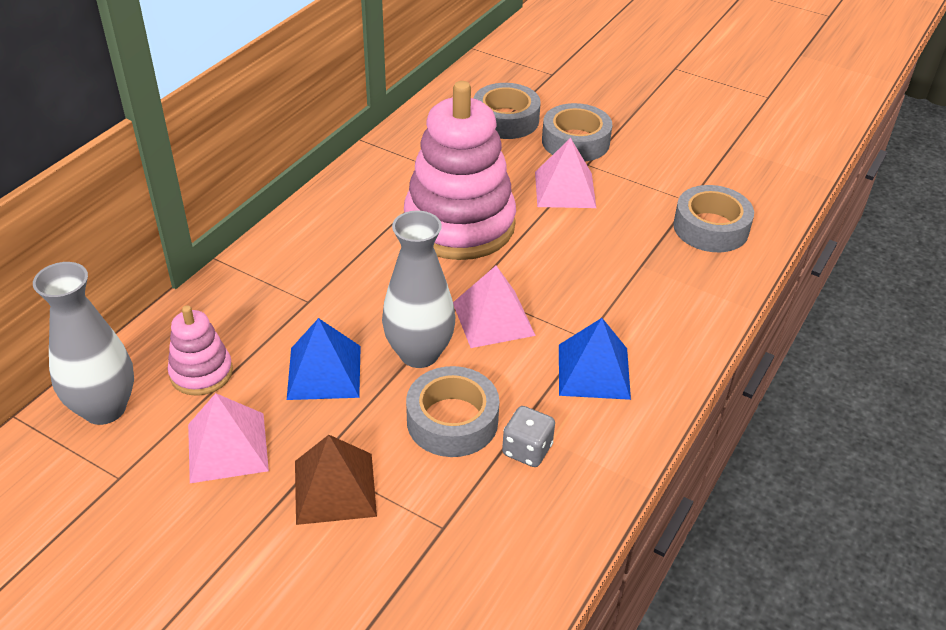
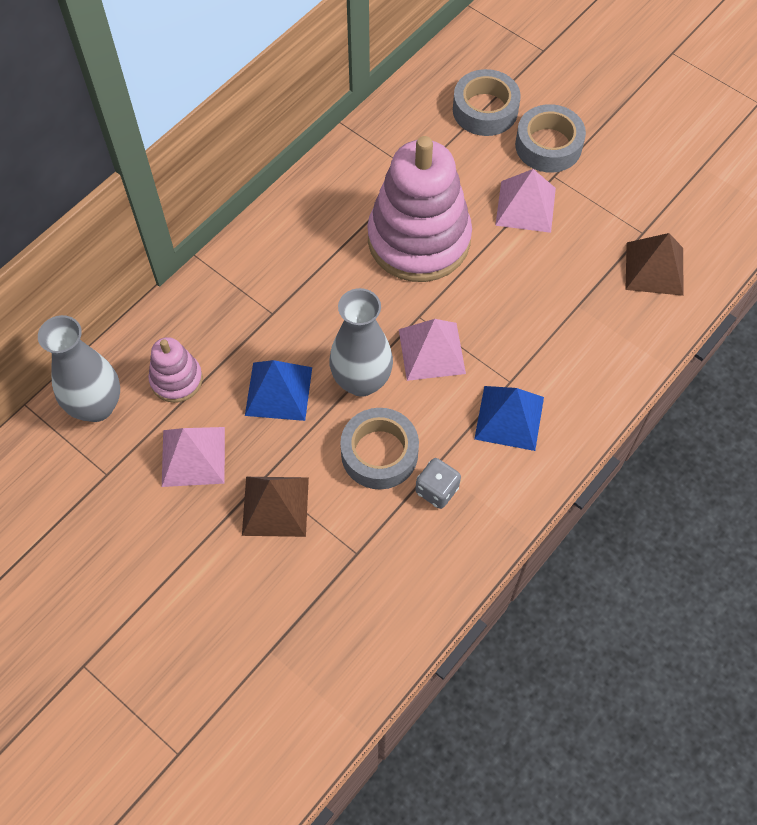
camera: 10 degrees right, 20 degrees up
(711, 228) = (654, 268): grey tape -> brown pyramid

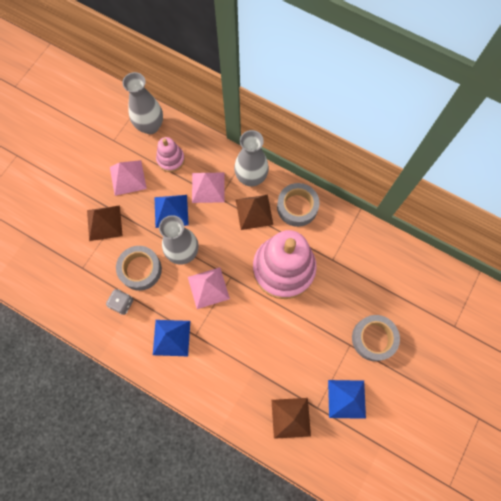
camera: 80 degrees right, 10 degrees up
(247, 260) = (251, 178): none -> grey vase
(311, 265) = (254, 212): none -> brown pyramid
(485, 110) = (392, 294): grey tape -> grey tape (297, 207)
(525, 206) = (322, 329): pink pyramid -> pink pyramid (208, 187)
(632, 194) = (346, 399): none -> blue pyramid

